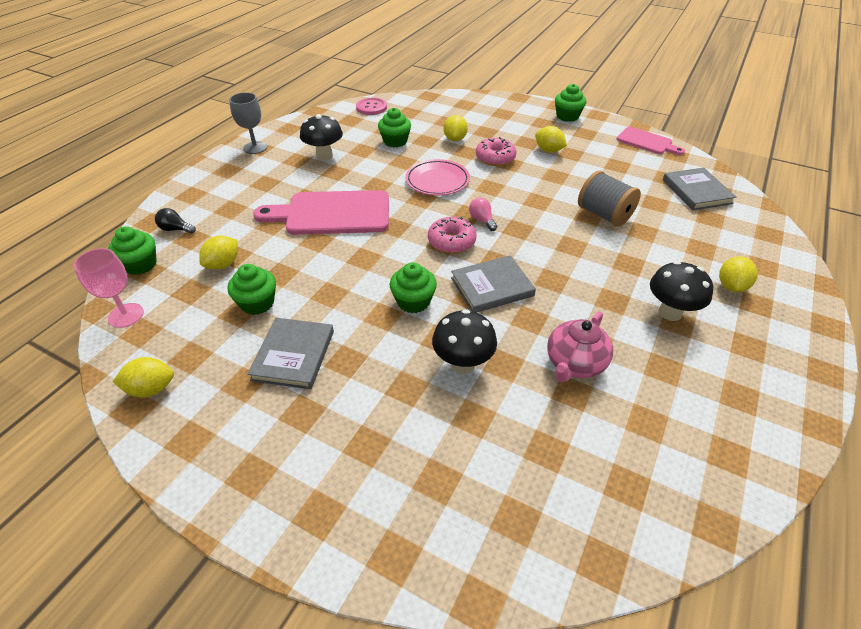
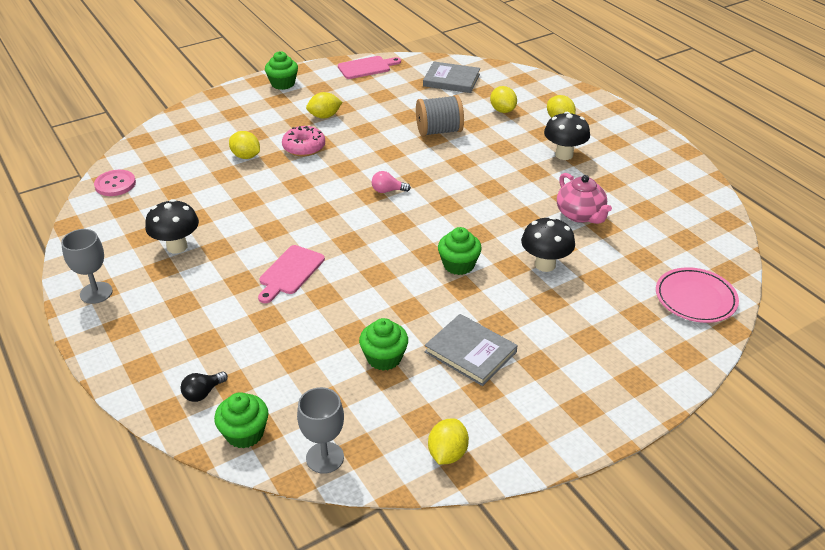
camera: 60 degrees left, 5 degrees down
(126, 315) = (325, 457): pink goblet -> grey goblet
(223, 264) = (303, 368): yellow lemon -> yellow lemon (502, 110)
(332, 214) = (290, 272): pink cutting board -> pink cutting board, size x0.57
(395, 141) = (205, 192): green cupcake -> none
(437, 181) = (304, 192): pink plate -> pink plate (695, 298)
(451, 242) = (401, 217): pink donut -> none
(492, 287) = (475, 219): grey book -> none

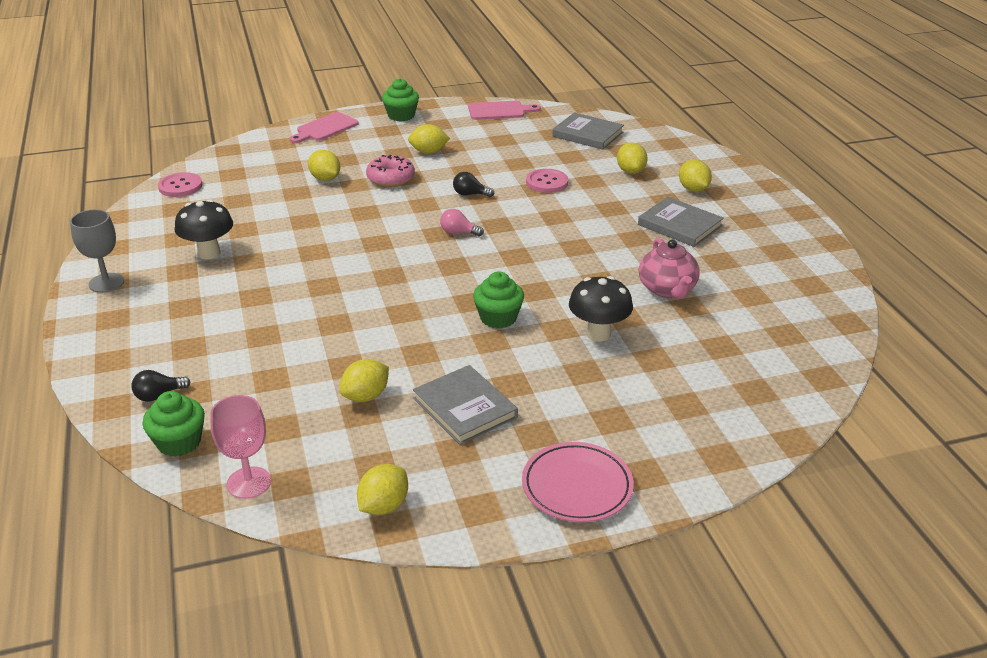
camera: 15 degrees right, 5 degrees down
(290, 272) = (311, 295): pink cutting board -> pink cutting board (325, 128)
(325, 457) = (249, 483): grey goblet -> pink goblet
(380, 152) = (470, 194): none -> black light bulb
(384, 358) = (366, 396): green cupcake -> yellow lemon
(439, 131) = (547, 182): grey spool -> pink button
(564, 155) = (679, 225): black mushroom -> grey book
(695, 298) = (764, 399): pink plate -> pink plate (577, 486)

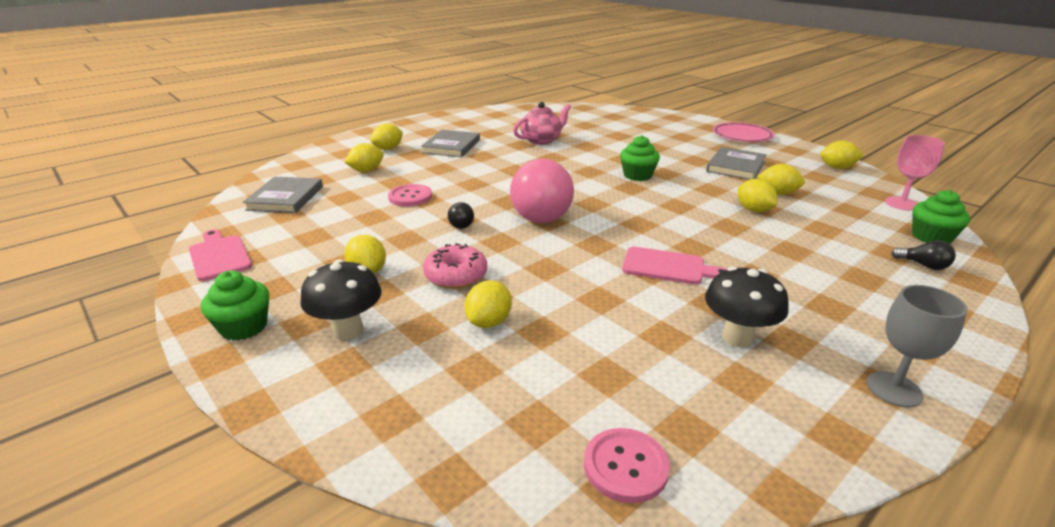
camera: 115 degrees left, 5 degrees down
(325, 128) = (313, 388): pink cutting board -> pink cutting board (668, 267)
(348, 355) = (753, 210): none -> yellow lemon
(458, 233) = (538, 213): pink light bulb -> pink light bulb, size x2.45
(598, 334) = (614, 149): black mushroom -> black mushroom (348, 330)

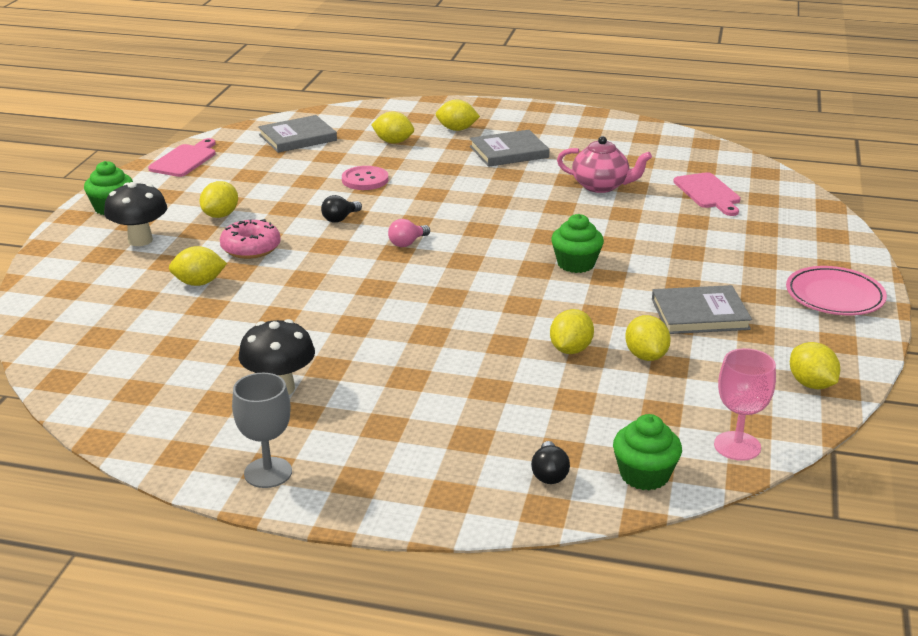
camera: 55 degrees right, 0 degrees up
(538, 213) = (407, 243): pink light bulb -> pink light bulb, size x0.41
(625, 466) = (82, 378): pink button -> none
(668, 267) = (371, 331): pink cutting board -> pink cutting board (708, 193)

